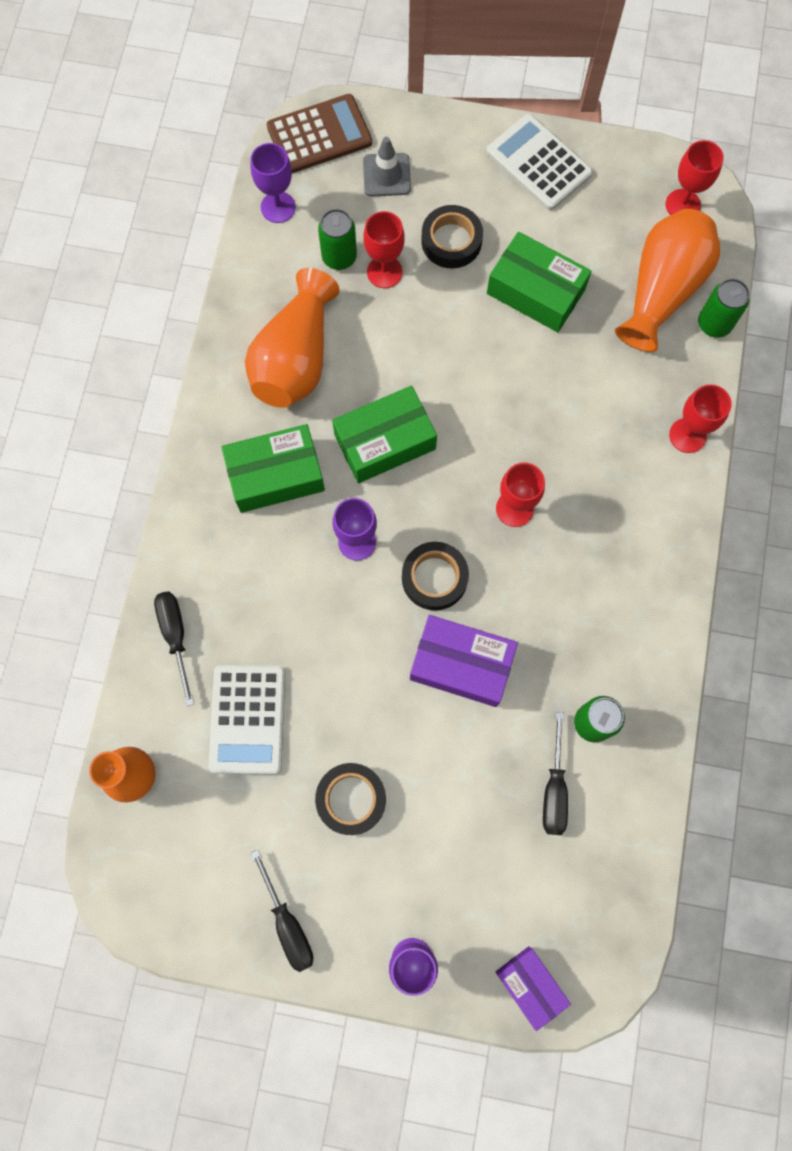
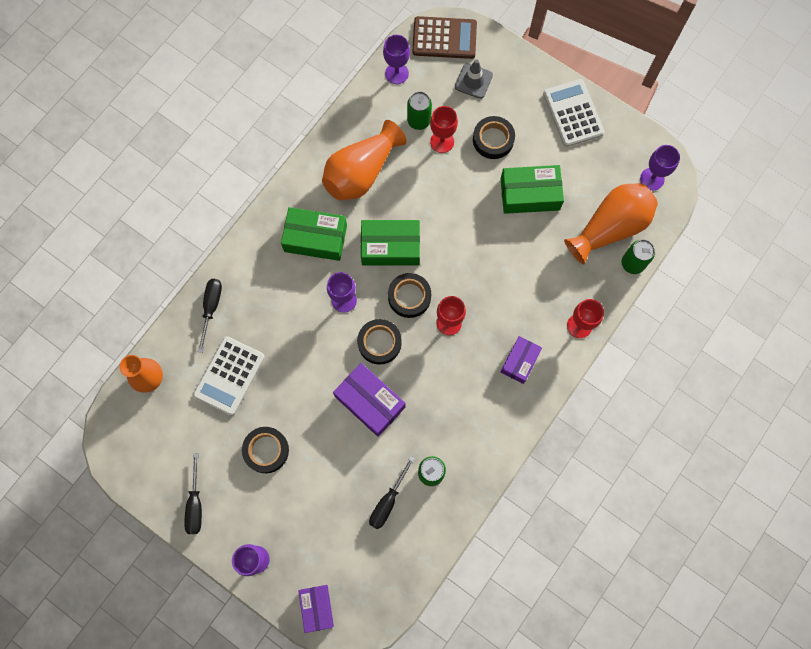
camera: 25 degrees right, 0 degrees up
(444, 497) = (409, 297): none -> black tape
(535, 291) = (530, 194): green box -> green box turned 60 degrees counterclockwise
(634, 517) = (520, 361): none -> purple box
(682, 205) = (652, 179): red goblet -> purple goblet

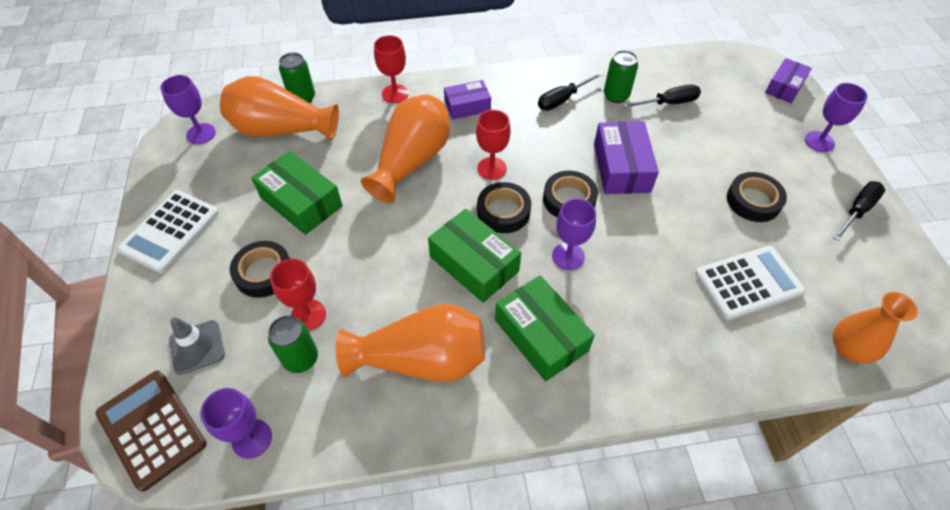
camera: 135 degrees left, 20 degrees down
(211, 308) = (722, 362): black screwdriver -> black screwdriver (562, 99)
(502, 281) = (411, 161): none -> orange vase

